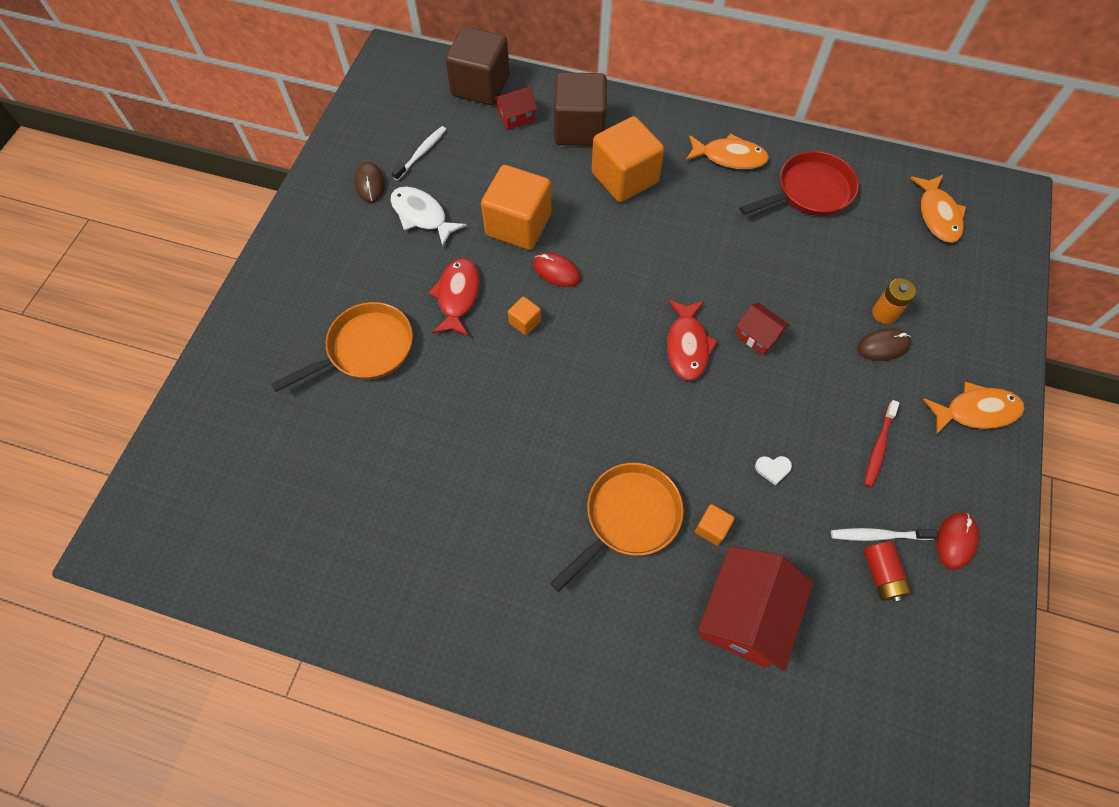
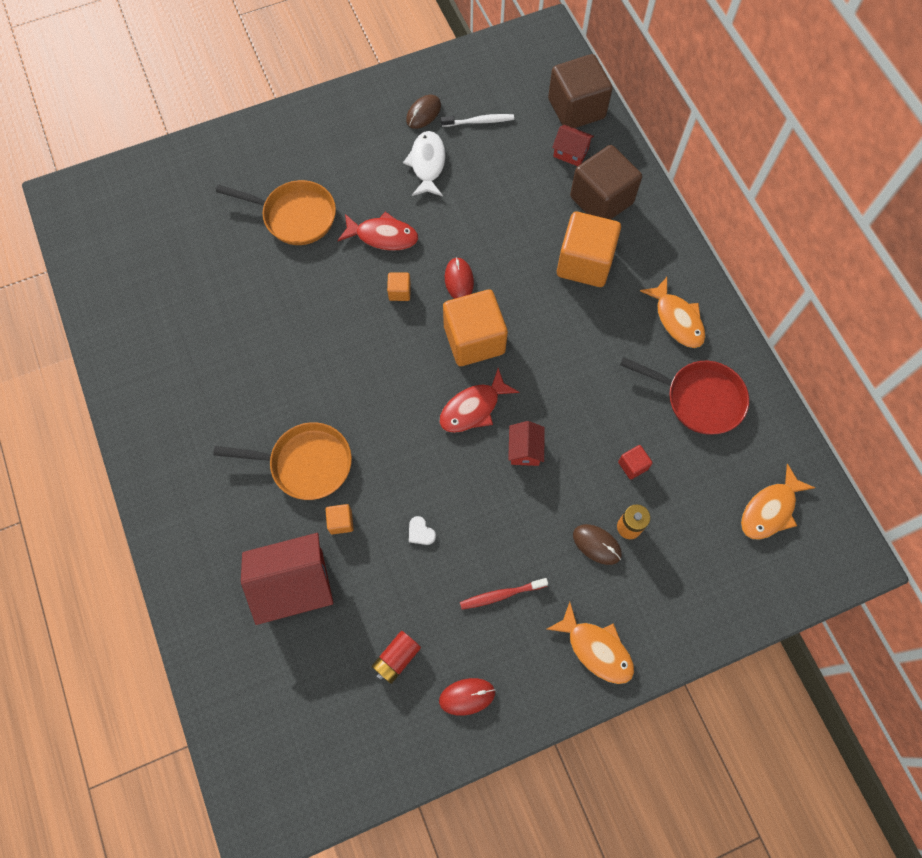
camera: 50 degrees right, 5 degrees up
(457, 296) = (383, 236): red fish -> red fish turned 45 degrees clockwise
(518, 225) = (476, 227): orange cube -> orange cube (474, 340)
(832, 273) = (633, 465): none -> red cube
(878, 535) = (426, 638): white toothbrush -> none

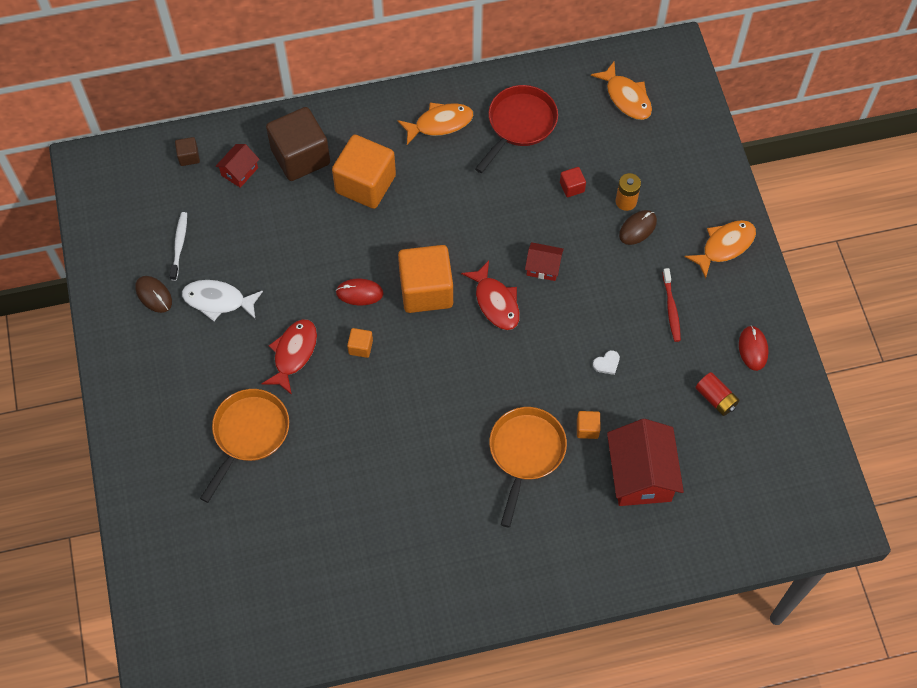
camera: 80 degrees left, 5 degrees down
(576, 109) = (189, 157): brown cube -> brown cube, size x0.43

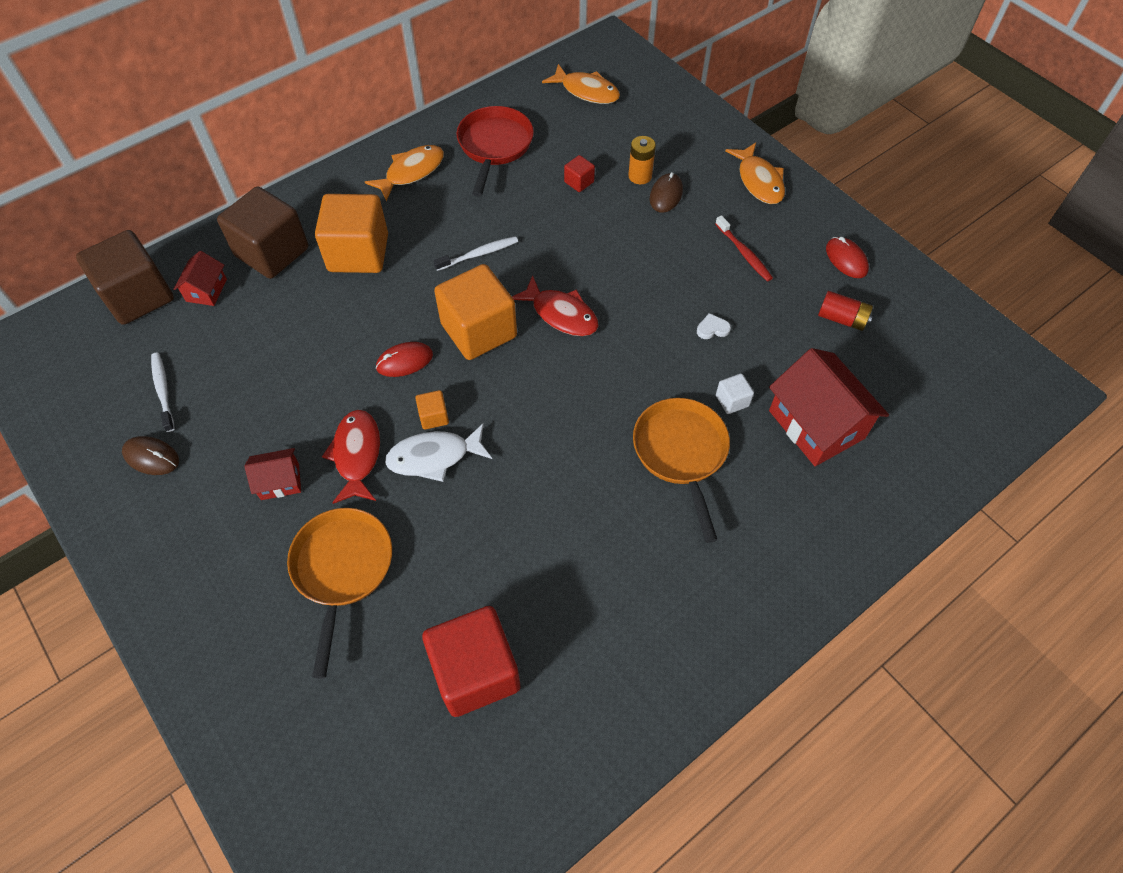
camera: 25 degrees left, 5 degrees down
(189, 157) = (138, 296): brown cube -> brown cube, size x2.34
(218, 301) = (237, 432): white fish -> white fish (434, 457)
(305, 542) = (475, 671): none -> red cube
(458, 223) = (478, 254): none -> white toothbrush
(543, 267) = (592, 263): red house -> red house (280, 481)
(587, 429) = (732, 401): orange cube -> white cube
(607, 363) = (712, 328): white heart -> white heart turned 135 degrees counterclockwise
(724, 246) = (759, 181): orange fish -> orange fish turned 135 degrees clockwise

